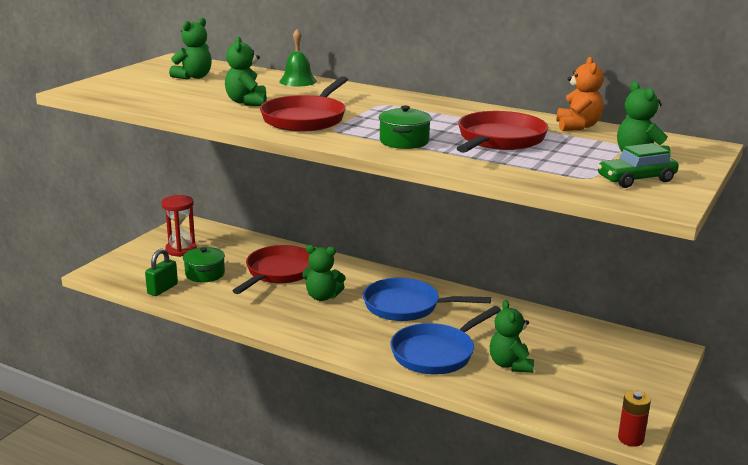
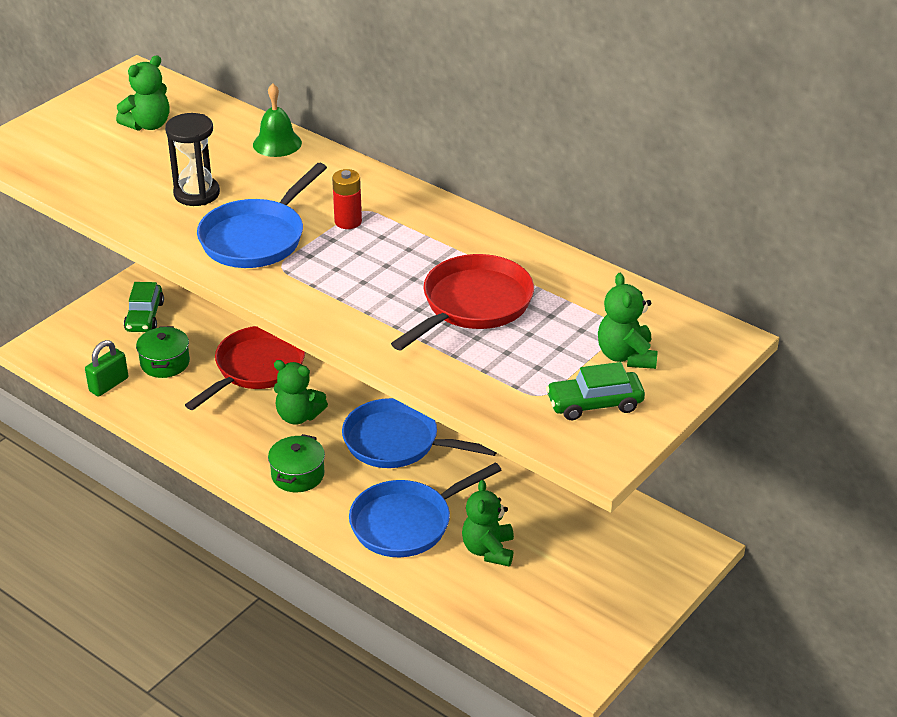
camera: 10 degrees right, 15 degrees up
(181, 250) = (145, 316): red hourglass -> green car
(247, 102) = (196, 193): green teddy bear -> black hourglass
(306, 118) = (256, 238): red pan -> blue pan
(404, 141) = (355, 299): green pot -> green pot (298, 475)
(577, 126) = (587, 281): orange teddy bear -> none
(630, 439) = (582, 675): red battery -> red battery (348, 221)

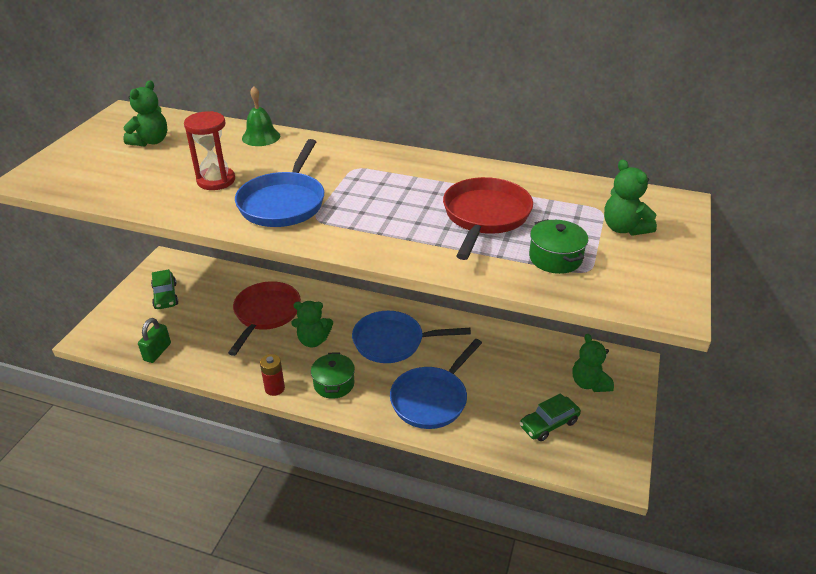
camera: 20 degrees left, 0 degrees up
(165, 363) = (195, 325): green pot -> green pot (555, 258)
(196, 193) = (216, 180): black hourglass -> red hourglass
(348, 221) = (349, 178): red battery -> red battery (274, 388)
(488, 550) = (500, 403): green teddy bear -> green teddy bear (589, 383)
(594, 404) = (632, 268): green car -> green car (549, 424)

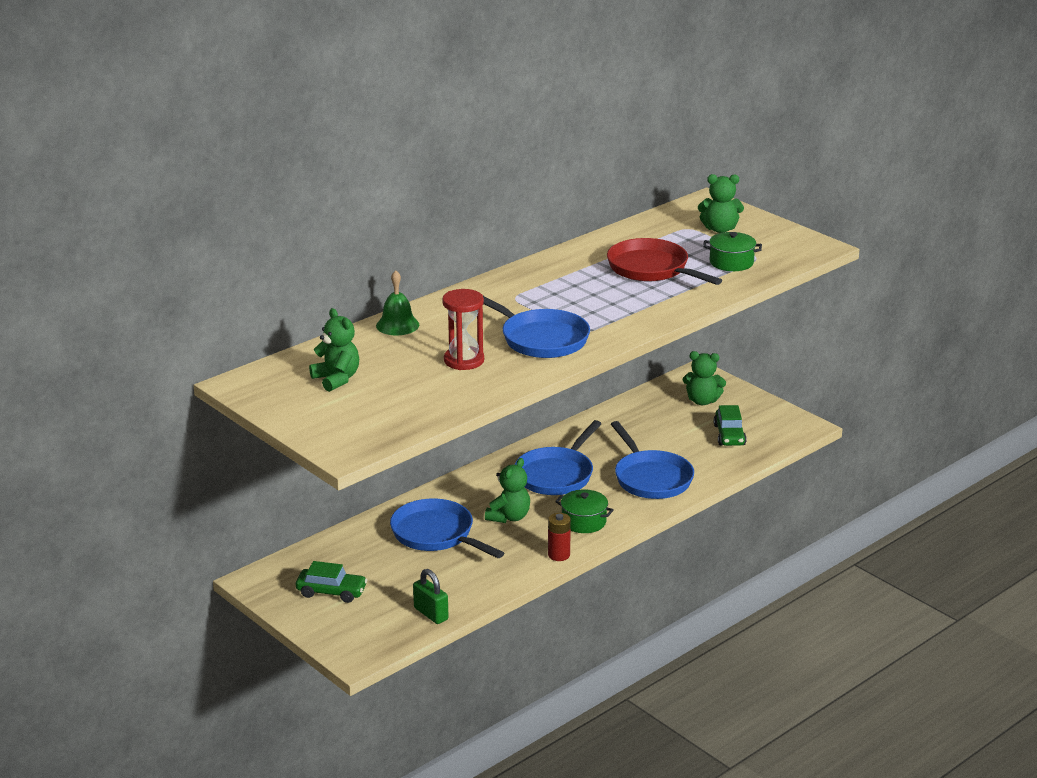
camera: 60 degrees left, 10 degrees down
(266, 314) = (436, 534): red pan -> blue pan

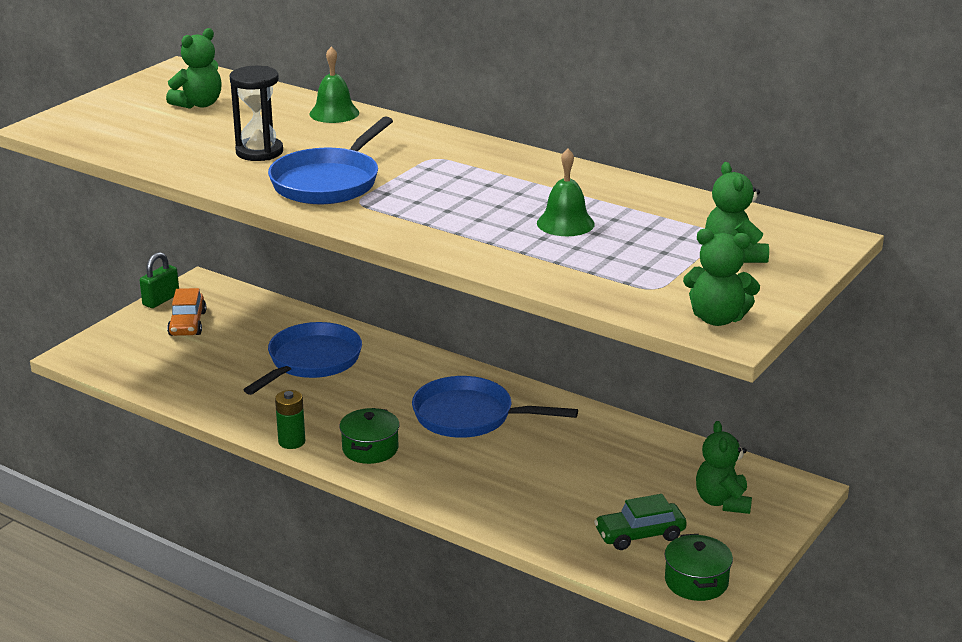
camera: 75 degrees right, 0 degrees up
(331, 592) = (187, 324): green car -> orange car
(431, 614) = (157, 382): green padlock -> green padlock (161, 300)
(464, 360) = (259, 152): red hourglass -> black hourglass
(509, 517) = (362, 399): green teddy bear -> green teddy bear (717, 318)
(559, 555) = (291, 442): red battery -> green battery
(651, 478) = (493, 484): blue pan -> none
(652, 269) = (565, 223): red pan -> green bell
(731, 262) = (623, 272): green pot -> green pot (696, 581)

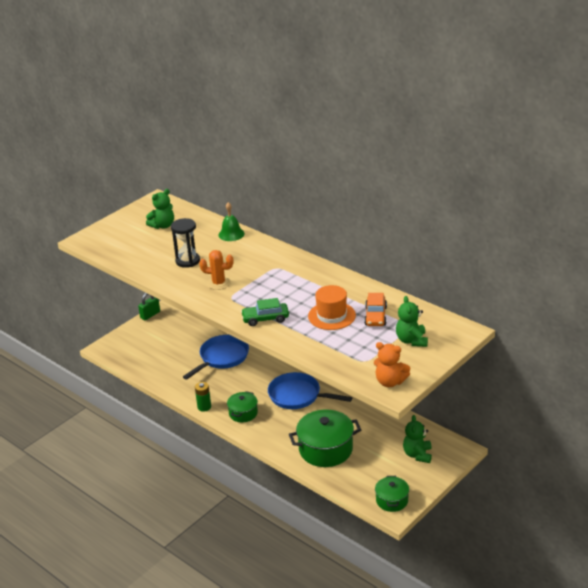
camera: 10 degrees right, 5 degrees up
(187, 324) = (162, 331): orange car -> orange car (375, 316)
(328, 182) = (218, 283): blue pan -> orange cactus
(544, 501) = (326, 449): none -> green pot
(565, 223) = (331, 316): green bell -> orange hat
(640, 535) = (370, 472): green car -> green car (265, 319)
(717, 318) = (390, 382): green teddy bear -> orange teddy bear

